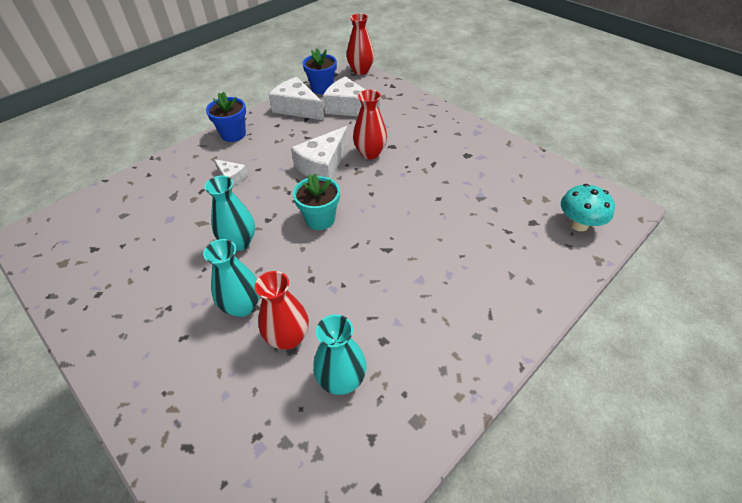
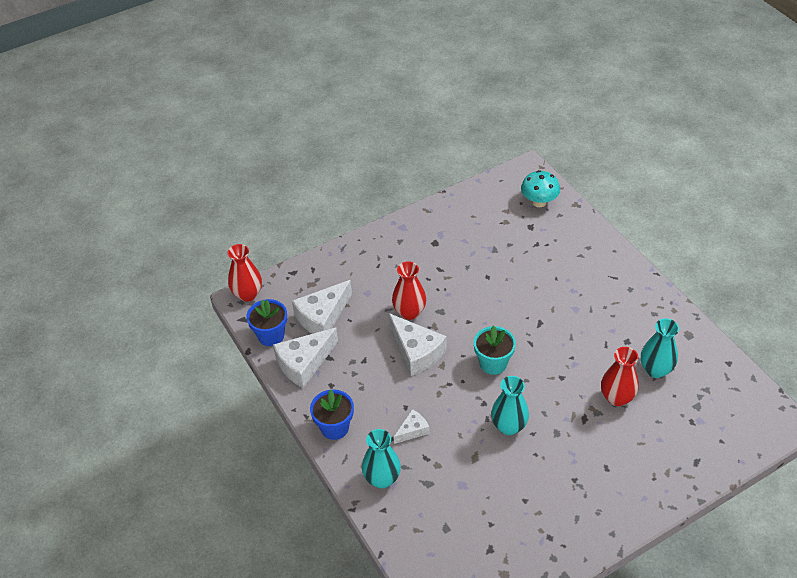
camera: 75 degrees left, 0 degrees up
(242, 306) = (582, 426): turquoise vase -> turquoise vase (382, 479)

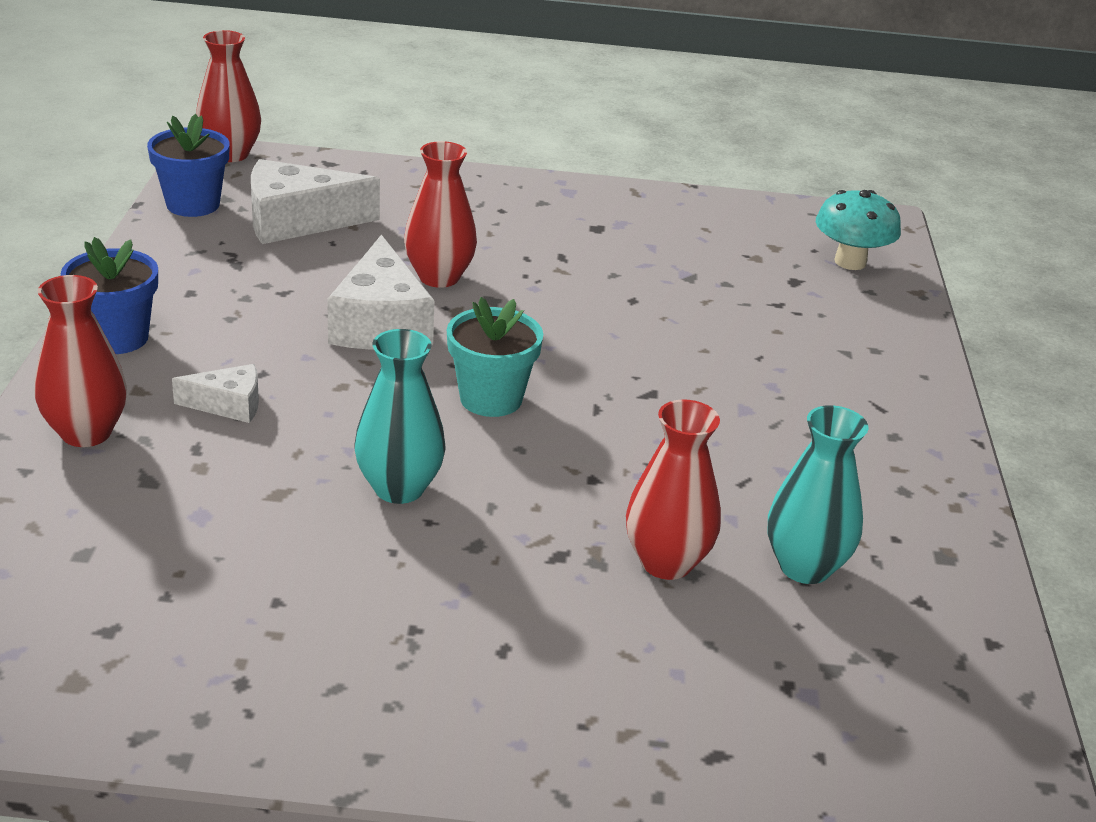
camera: 30 degrees right, 15 degrees down
(304, 363) = (190, 252): white cheese -> none
(382, 479) = (86, 433): turquoise vase -> red vase

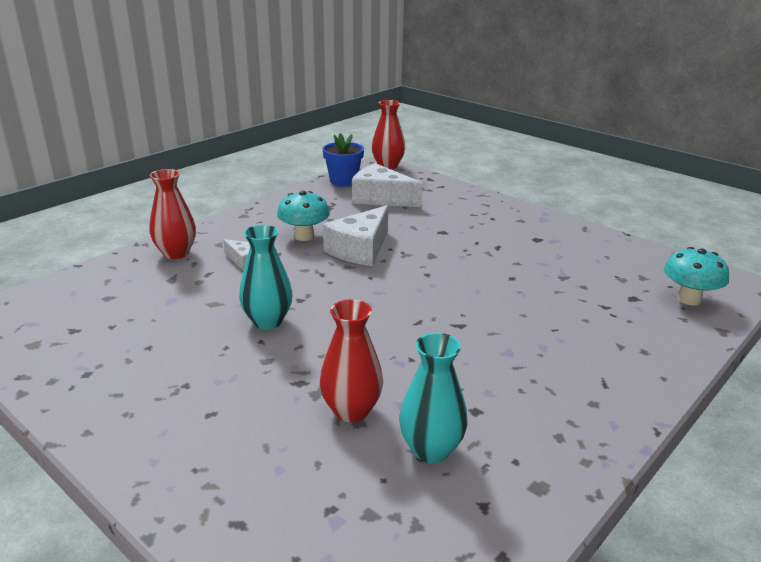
camera: 40 degrees right, 5 degrees down
(117, 338) = (239, 222): blue flower pot -> none
(264, 329) = (304, 236): none -> turquoise mushroom
(439, 277) = (417, 238): red vase -> none
(491, 399) = (368, 298): turquoise flower pot -> none

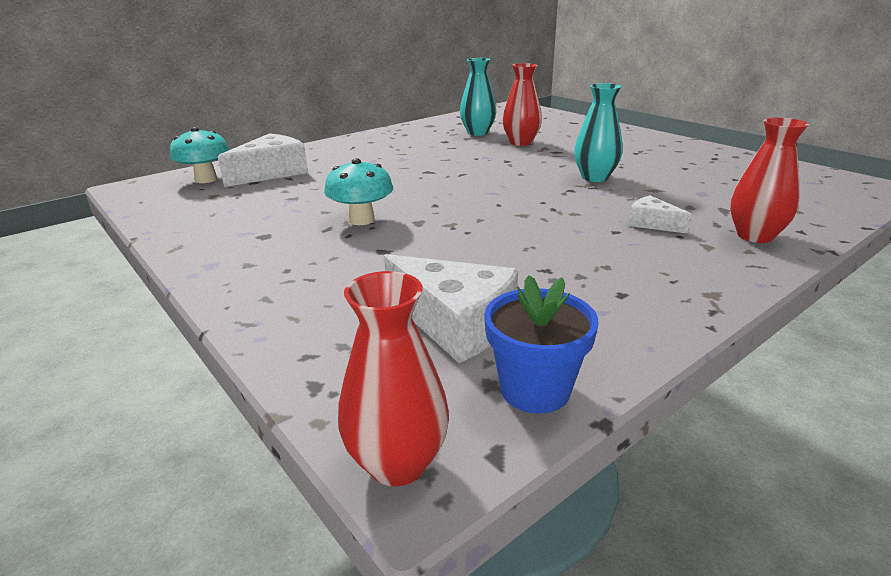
camera: 170 degrees left, 0 degrees up
(304, 236) = (588, 252): turquoise mushroom -> turquoise mushroom (362, 220)
(360, 249) = (507, 232): white cheese -> white cheese (271, 173)

